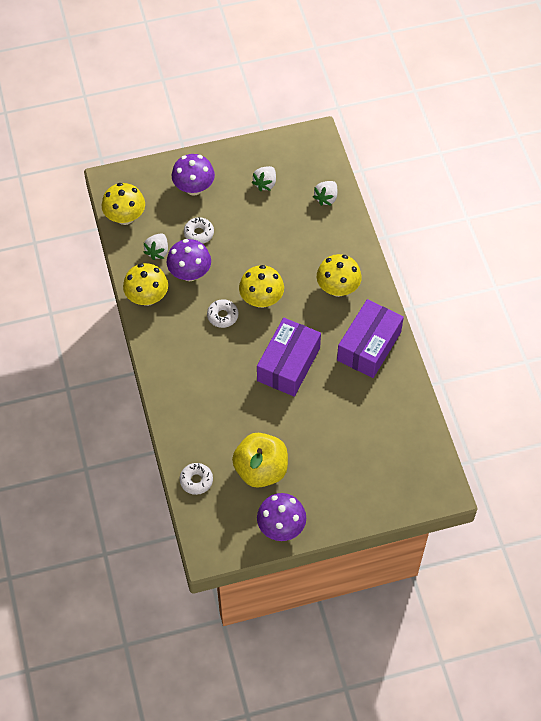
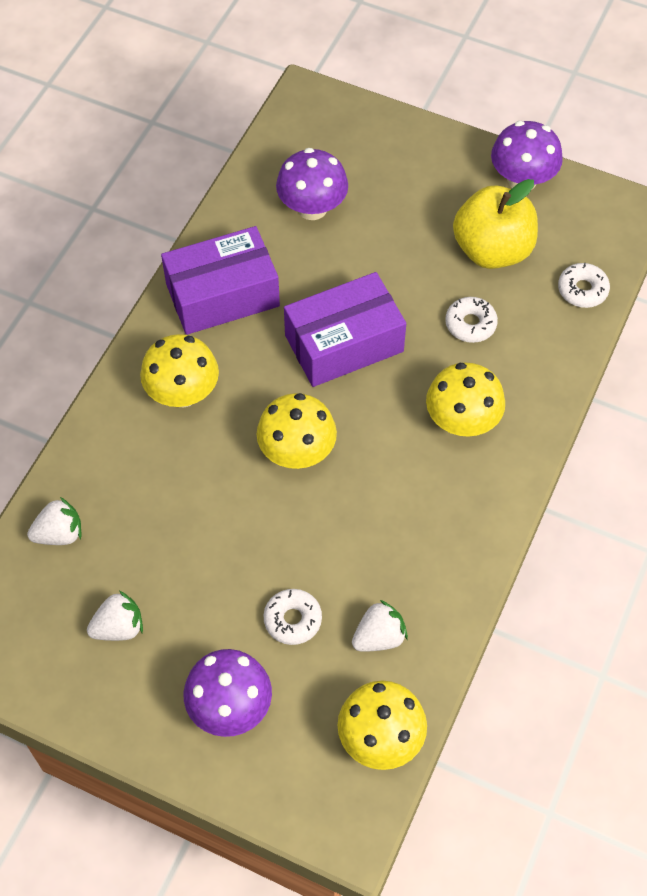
camera: 140 degrees left, 0 degrees up
(147, 297) = (454, 573): yellow mushroom -> yellow mushroom (462, 421)
(190, 273) = (361, 565): purple mushroom -> purple mushroom (312, 208)
(222, 316) = (371, 467): white donut -> white donut (470, 324)

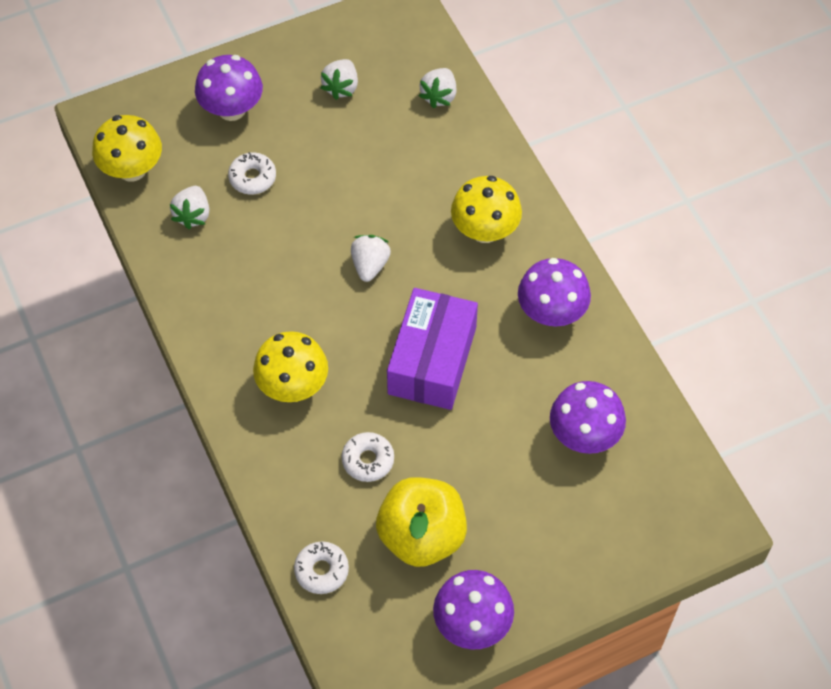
camera: 130 degrees right, 0 degrees up
(222, 295) = (551, 312): purple box -> purple mushroom
(297, 452) = (370, 265): yellow mushroom -> white strawberry

